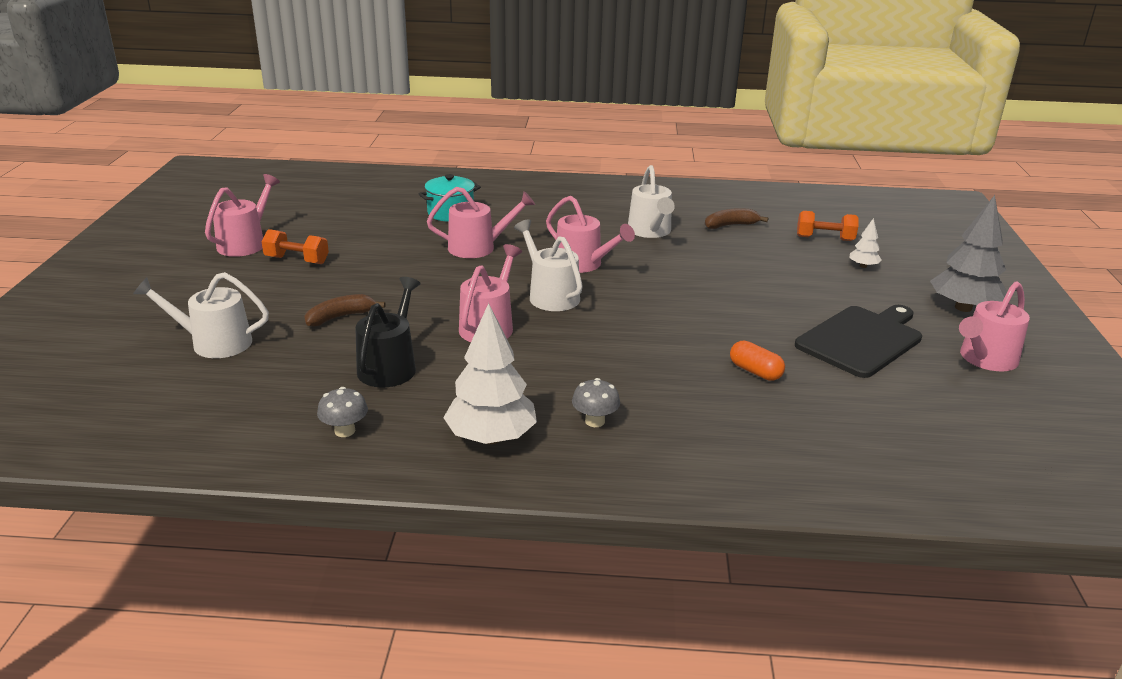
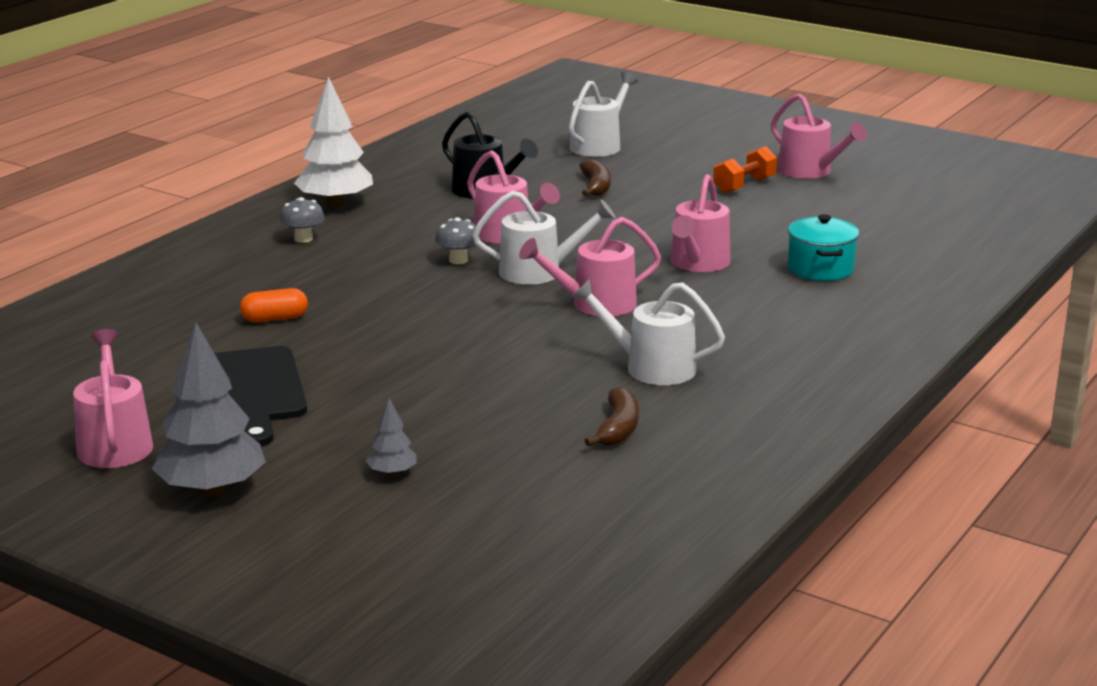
camera: 120 degrees right, 5 degrees down
(345, 431) = (410, 167): grey mushroom -> grey mushroom (458, 260)
(825, 238) = (502, 483): orange dumbbell -> none
(863, 266) = (392, 473): white tree -> grey tree

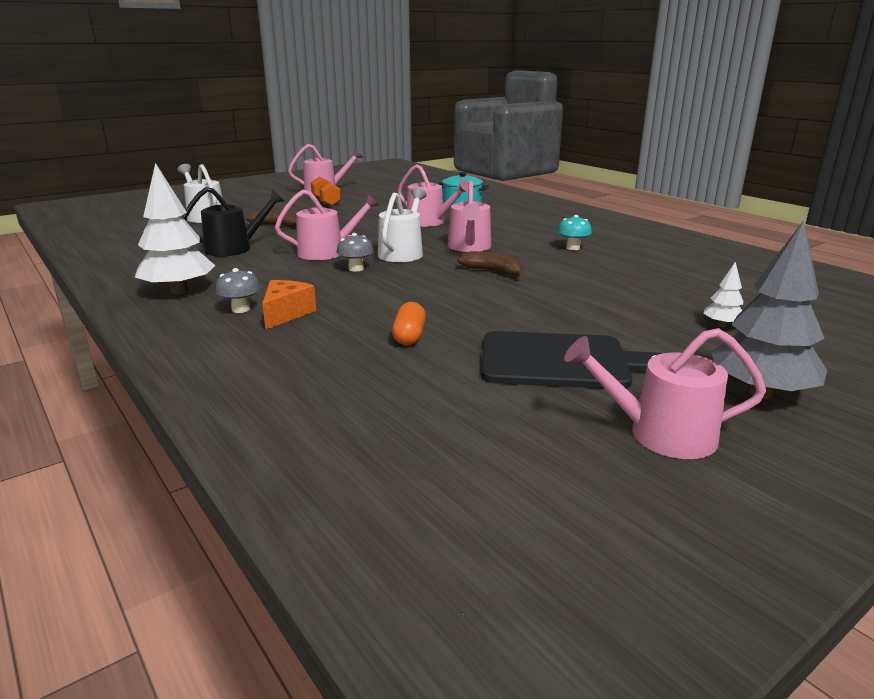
camera: 70 degrees left, 0 degrees up
(302, 259) = (286, 314): none -> orange cheese
(392, 473) = (721, 325): grey tree -> white tree
(618, 428) = (656, 264): brown banana -> brown banana (493, 271)
(651, 367) = (573, 248): white watering can -> turquoise mushroom

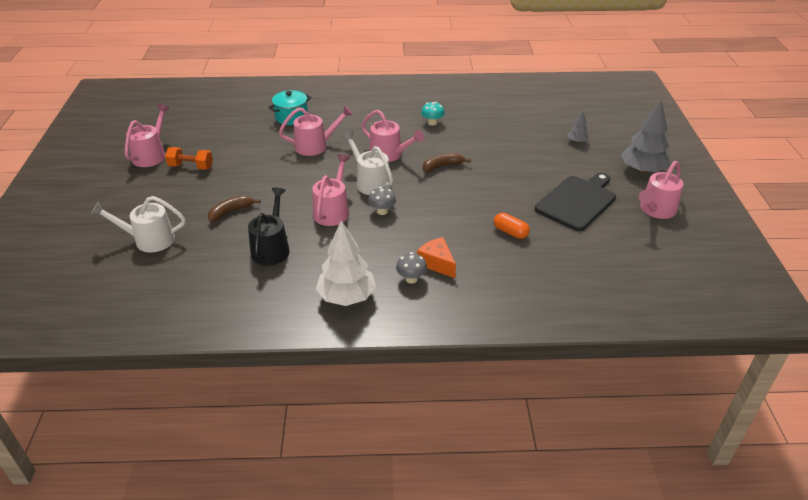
camera: 55 degrees left, 15 degrees up
(721, 325) = (577, 141): white tree -> grey tree

